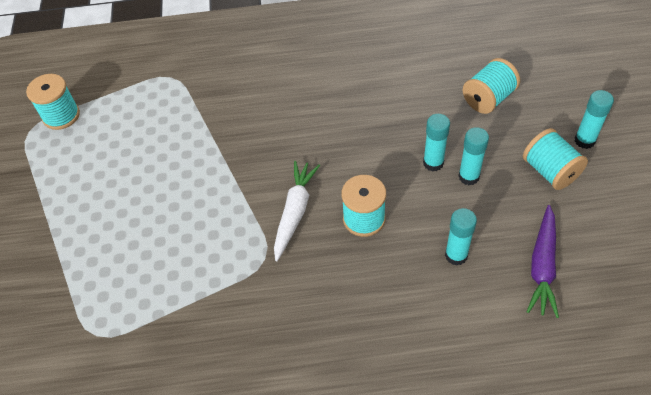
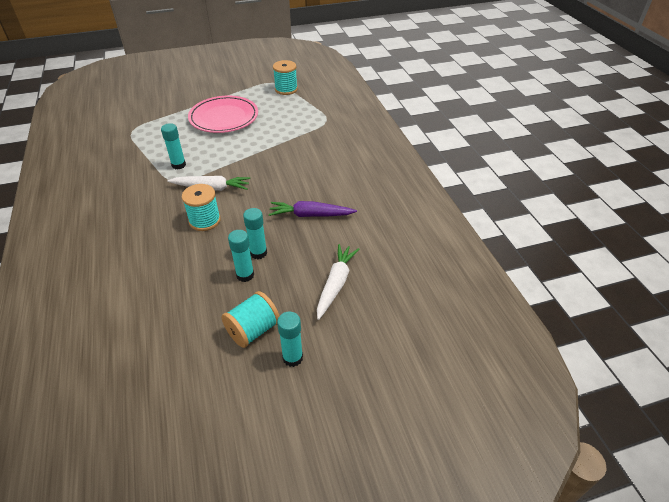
camera: 75 degrees right, 10 degrees down
(111, 198) = (224, 117): none -> pink plate
(456, 255) = (168, 272): turquoise glue stick -> turquoise glue stick (178, 165)
(488, 99) = (336, 284): turquoise spool -> white carrot
(542, 266) = (152, 325): purple carrot -> purple carrot (310, 215)

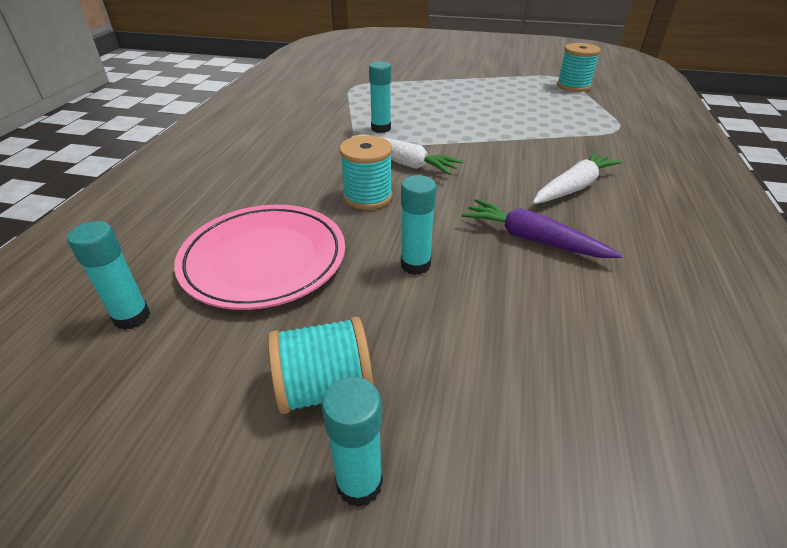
camera: 30 degrees right, 5 degrees down
(224, 117) = (471, 96): pink plate -> pink plate (264, 260)
(245, 275) = (373, 290): turquoise glue stick -> turquoise glue stick (132, 317)
(336, 284) = (524, 370): white carrot -> white carrot (573, 187)

